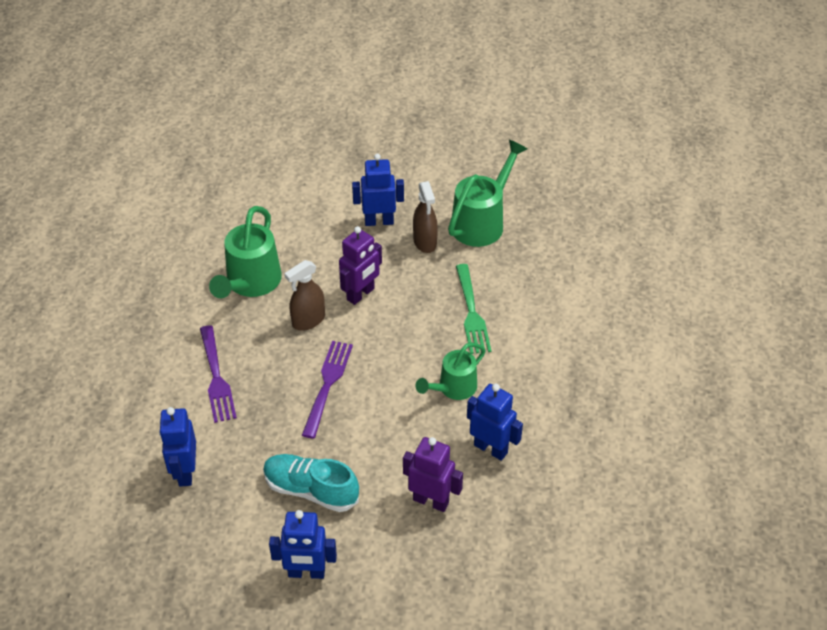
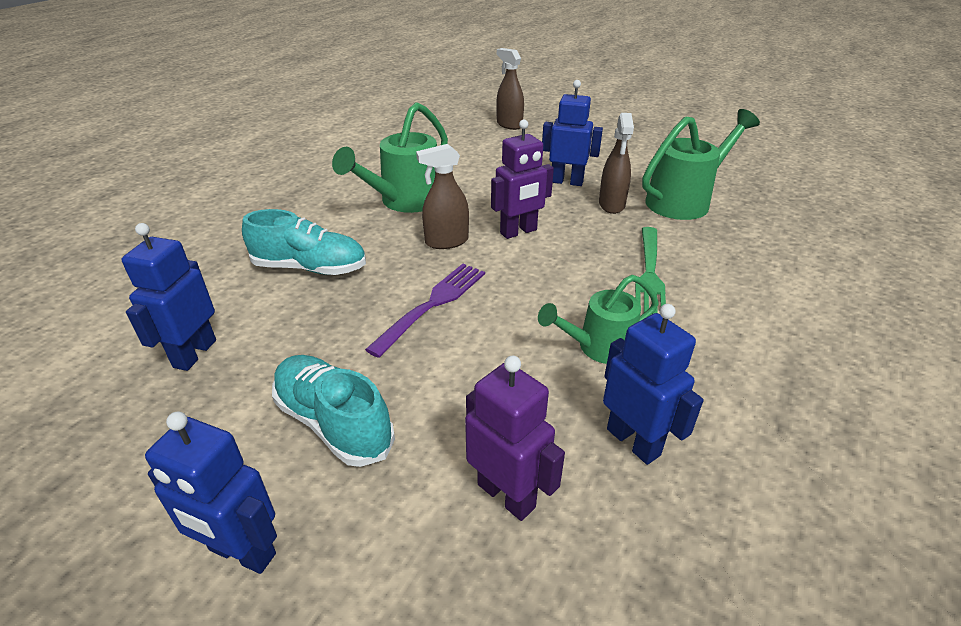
camera: 20 degrees right, 10 degrees down
(216, 377) = (310, 268): purple fork -> turquoise shoe
(295, 147) = (509, 124): none -> brown spray bottle

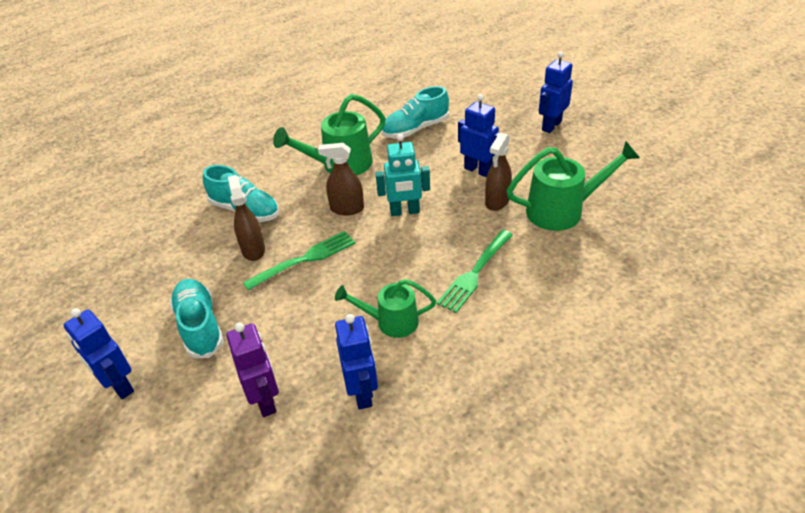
camera: 25 degrees right, 5 degrees up
(194, 353) = (149, 258): blue robot -> blue robot (551, 126)
(432, 305) = (304, 260): purple fork -> green fork
(468, 157) = (415, 129): none -> turquoise shoe
(509, 124) = (474, 98): brown spray bottle -> brown spray bottle (253, 250)
(518, 232) = (404, 212): purple robot -> turquoise robot

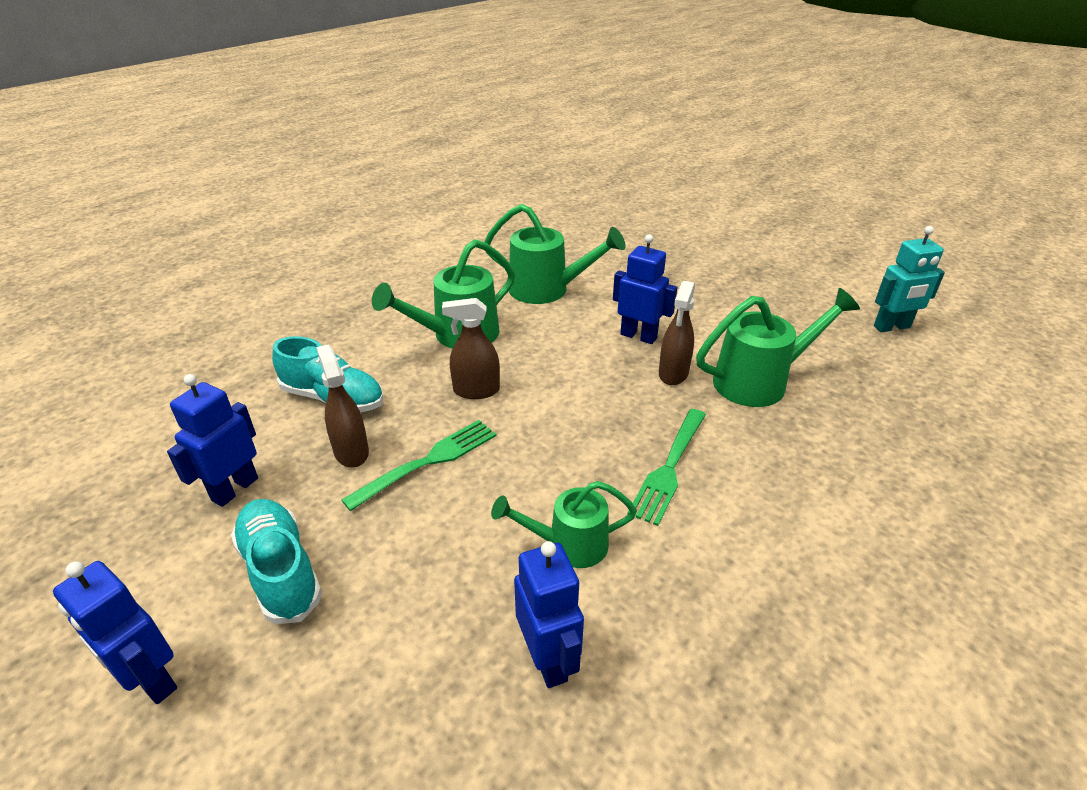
camera: 10 degrees left, 5 degrees down
(265, 400) = (398, 685): purple robot -> none
(404, 212) = (555, 391): turquoise robot -> turquoise robot (892, 327)
(415, 129) = (547, 290): turquoise shoe -> green watering can
(551, 126) = (714, 282): blue robot -> blue robot (234, 489)

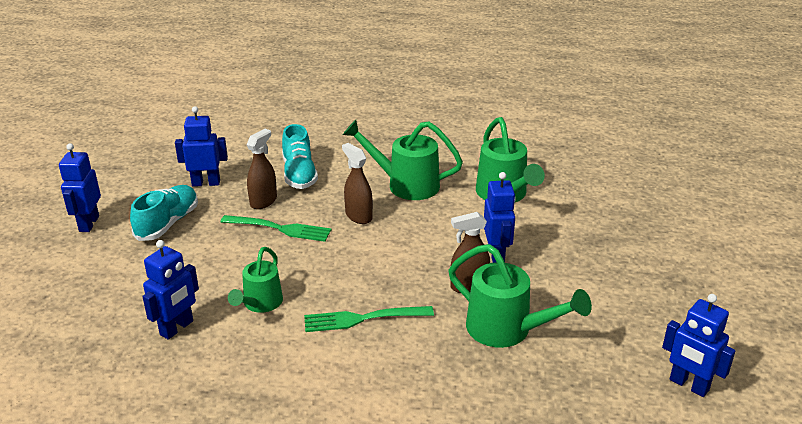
camera: 55 degrees right, 5 degrees down
(568, 545) = (260, 304): green watering can -> green watering can turned 120 degrees counterclockwise
(892, 327) = (688, 385): turquoise robot -> blue robot

